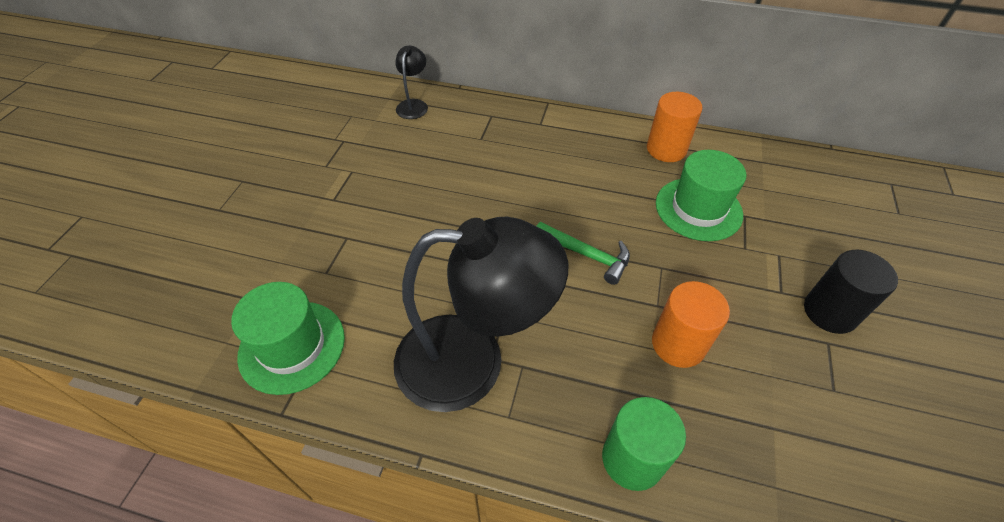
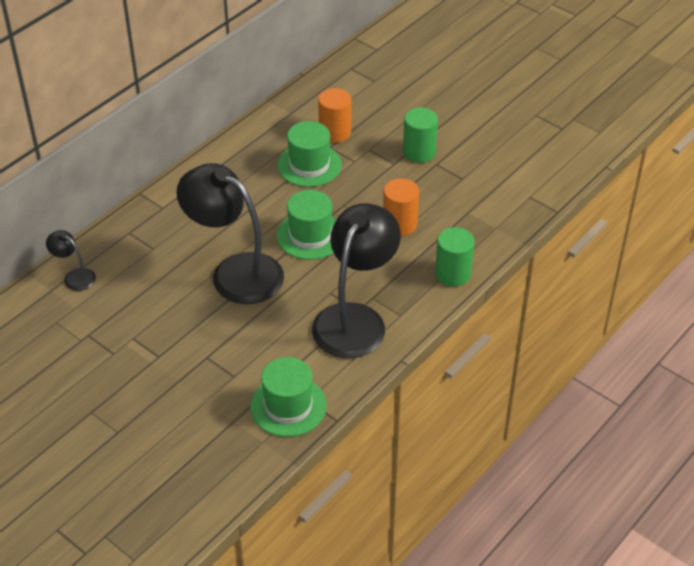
camera: 65 degrees left, 5 degrees down
(485, 211) = (235, 272): none -> black lamp
(587, 255) = (310, 235): green hammer -> green hat
(666, 149) = (244, 153): orange cylinder -> orange cylinder (335, 132)
(830, 312) = (419, 152): black cylinder -> green cylinder

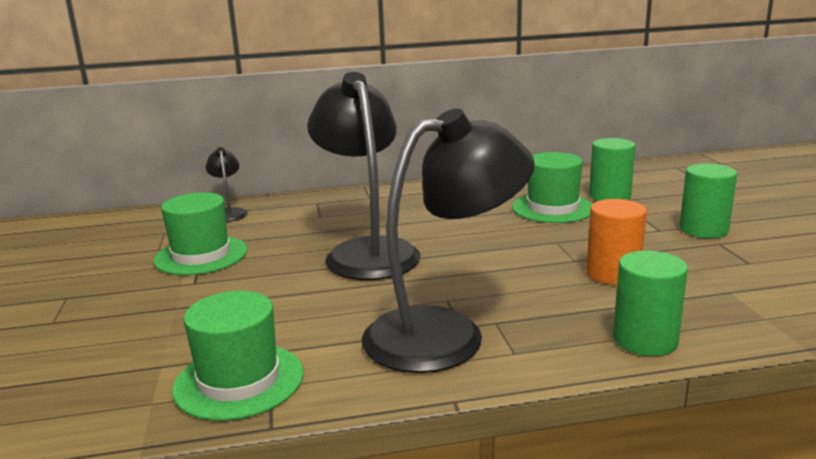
camera: 40 degrees right, 25 degrees down
(310, 235) = (487, 251): green hat -> green hat (201, 255)
(335, 132) = (609, 196): orange cylinder -> green cylinder

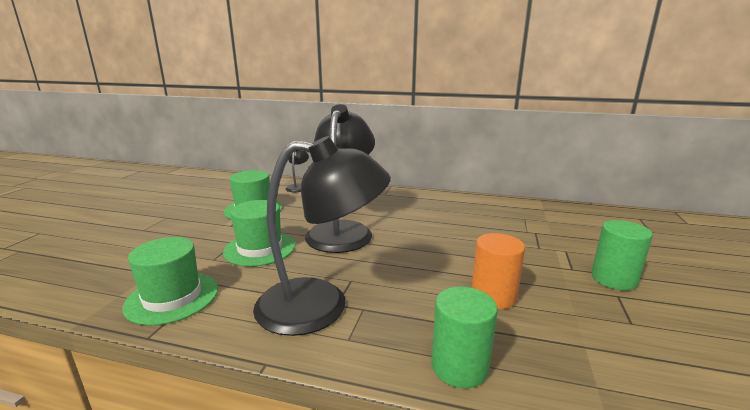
camera: 25 degrees right, 0 degrees up
(552, 208) = (500, 229): green hat -> green hat (260, 248)
(609, 196) = (556, 230): green cylinder -> none

